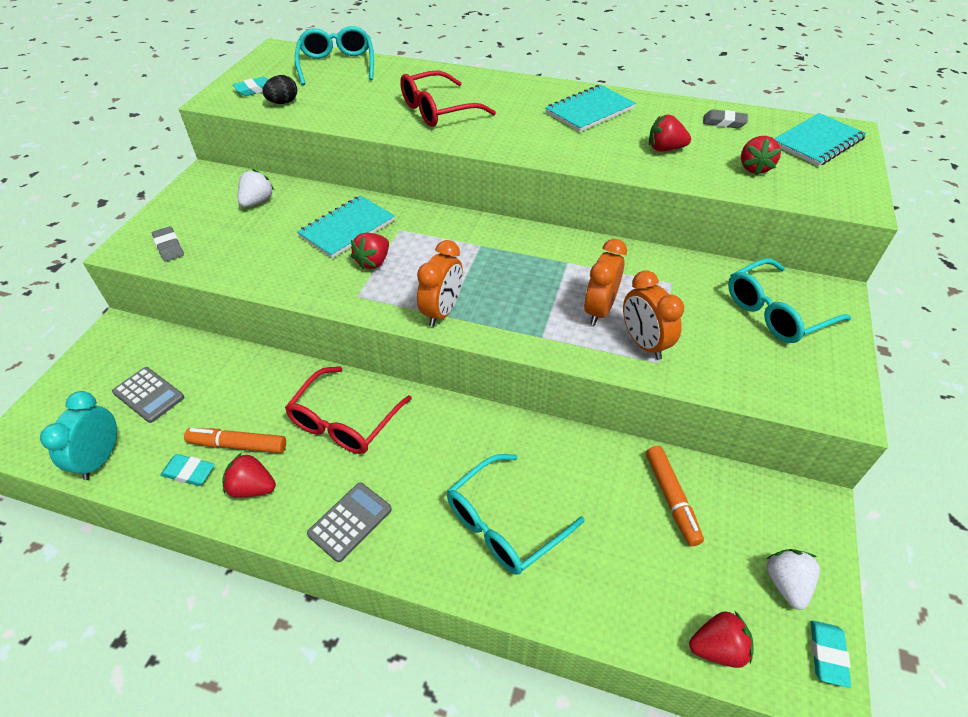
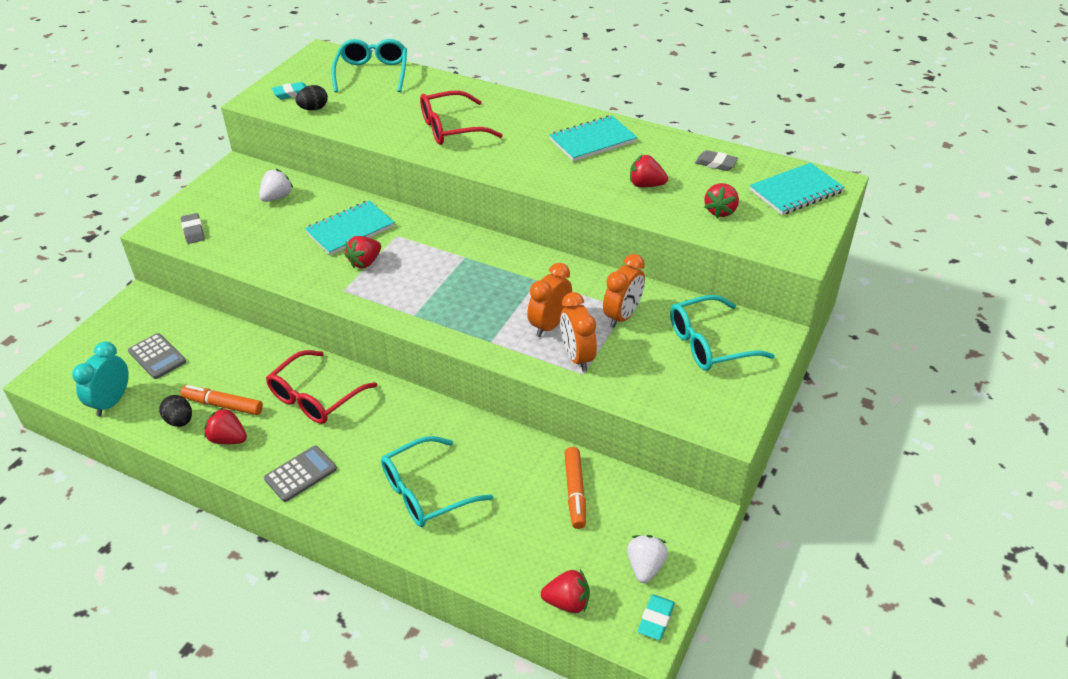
camera: 10 degrees right, 5 degrees down
(189, 472) = (180, 421): turquoise eraser -> black egg
(442, 312) = (412, 311): orange clock -> orange clock (622, 316)

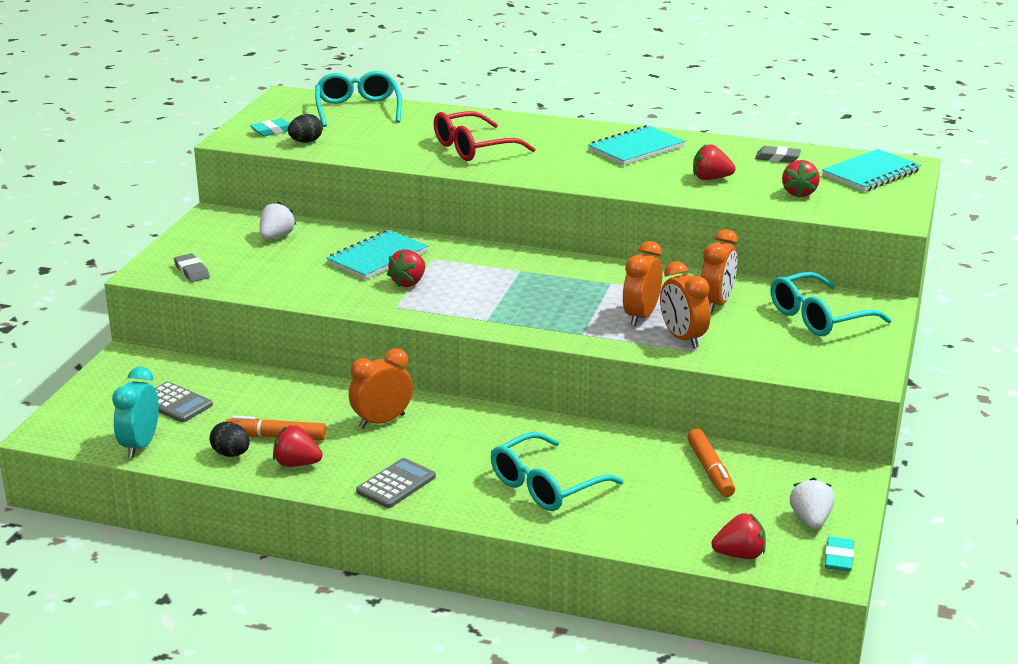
camera: 10 degrees left, 15 degrees down
(315, 397) = (382, 421): red glasses -> orange clock

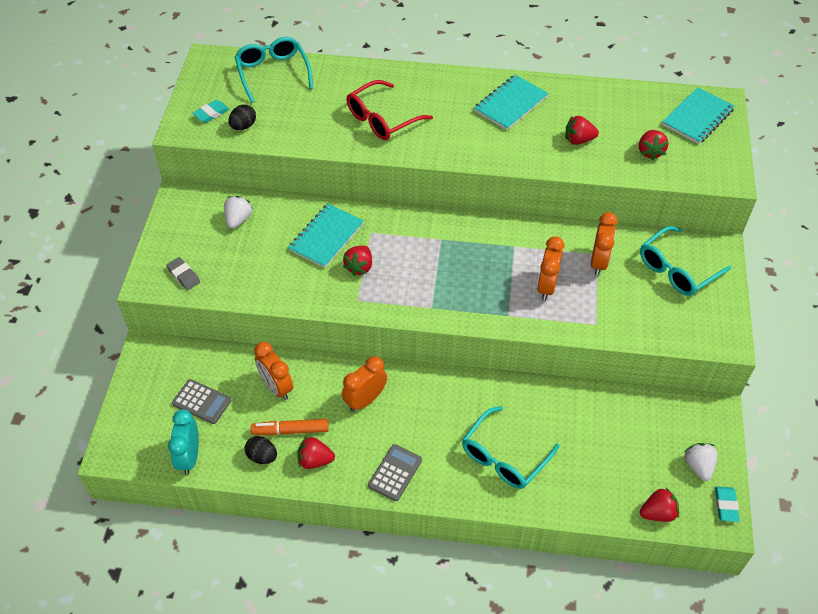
camera: 10 degrees left, 25 degrees up
(682, 338) = (584, 310): orange clock -> orange clock (276, 387)
(710, 470) = (617, 421): orange marker -> none
(777, 158) = (622, 104): grey eraser -> none

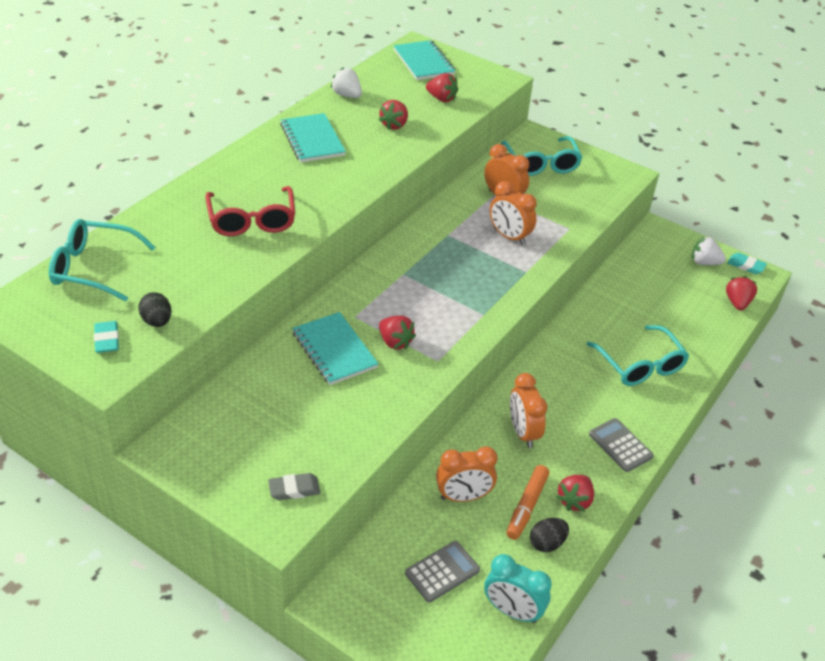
camera: 65 degrees left, 10 degrees down
(238, 220) = (248, 410): white strawberry -> white strawberry (347, 95)

